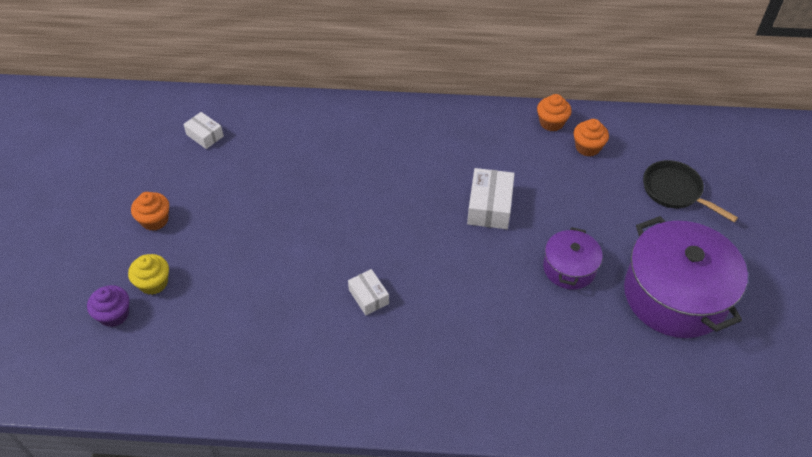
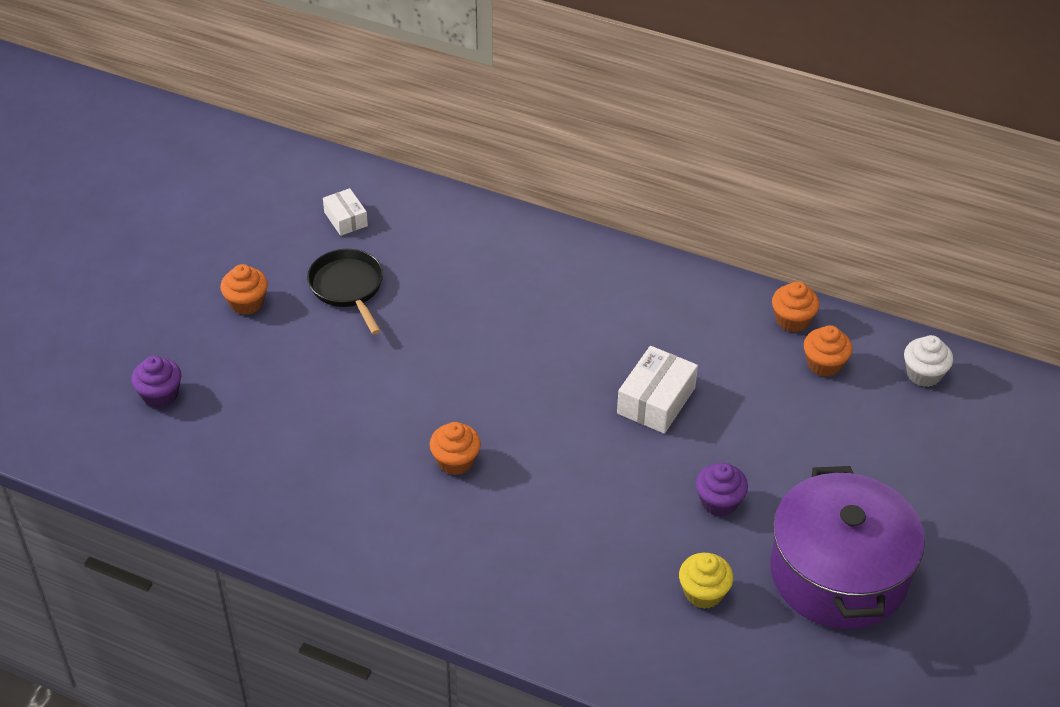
camera: 20 degrees right, 5 degrees down
(153, 283) = (217, 373): yellow cupcake -> yellow cupcake (703, 593)
(368, 297) = (455, 461): white box -> orange cupcake
(569, 268) = (719, 502): purple pot -> purple cupcake
(654, 136) = (923, 374): none -> white cupcake
(675, 191) = (912, 451): black pan -> black pan (348, 288)

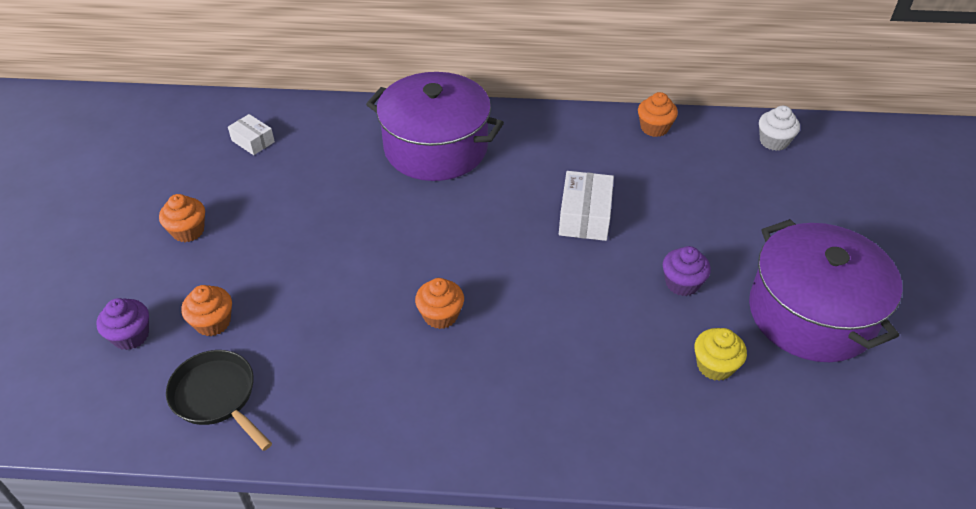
camera: 20 degrees left, 0 degrees up
(348, 288) = (278, 195): black pan -> black pan (217, 396)
(534, 278) = (436, 148): none -> purple pot
(824, 364) = (697, 153): orange cupcake -> orange cupcake (213, 322)

